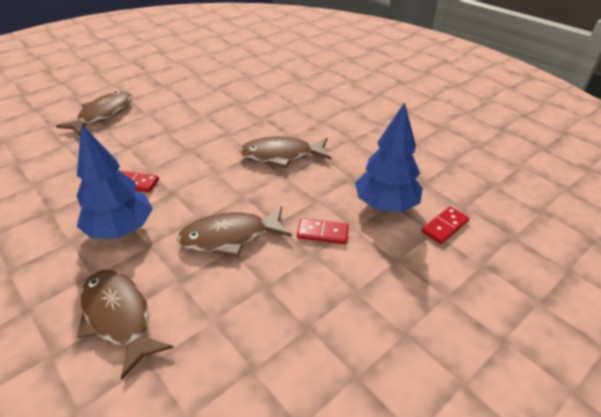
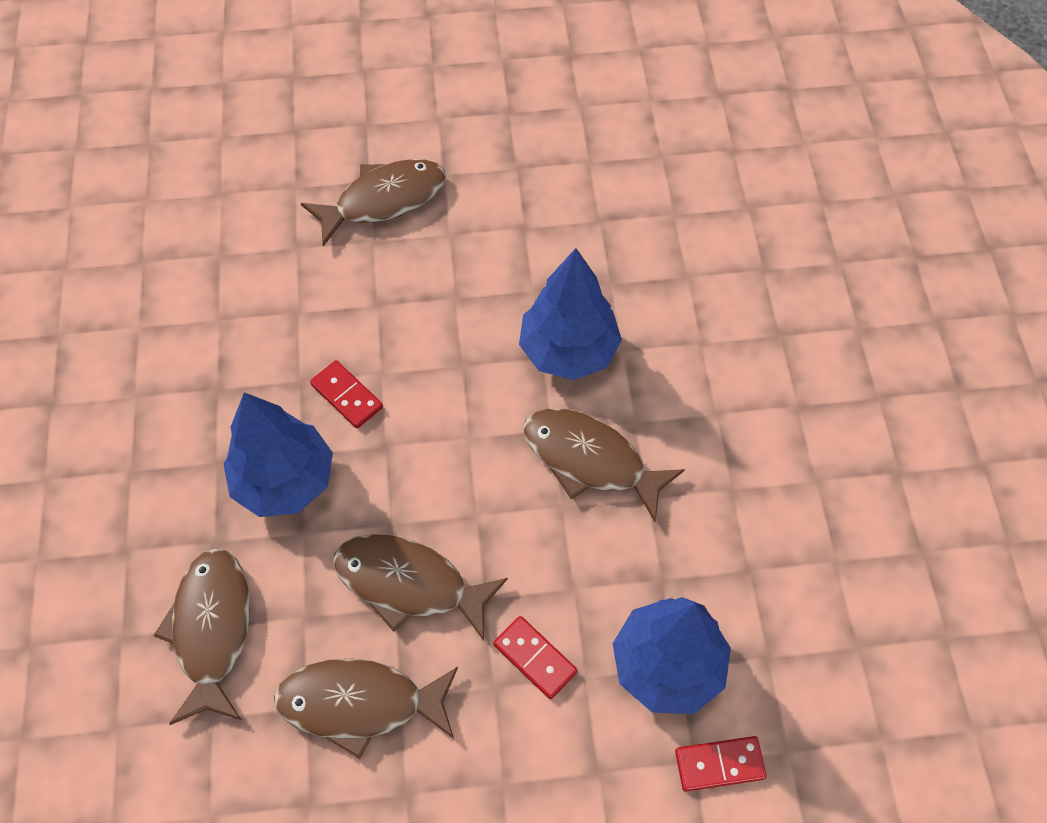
camera: 35 degrees right, 20 degrees up
(238, 127) = (568, 351): none -> blue tree
(244, 301) = (360, 703): none -> brown fish

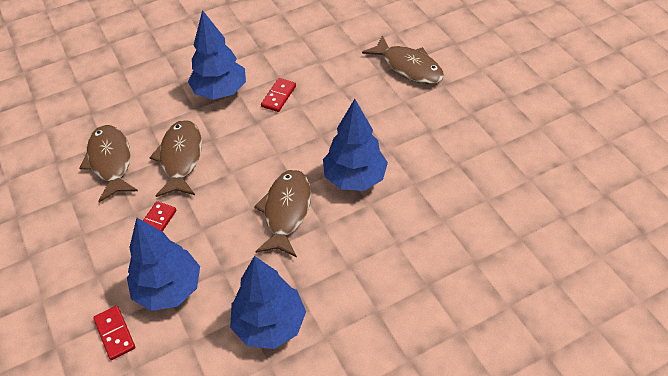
camera: 70 degrees right, 10 degrees down
(212, 629) = (133, 96): brown fish -> none
(776, 542) = (269, 324): none -> blue tree

